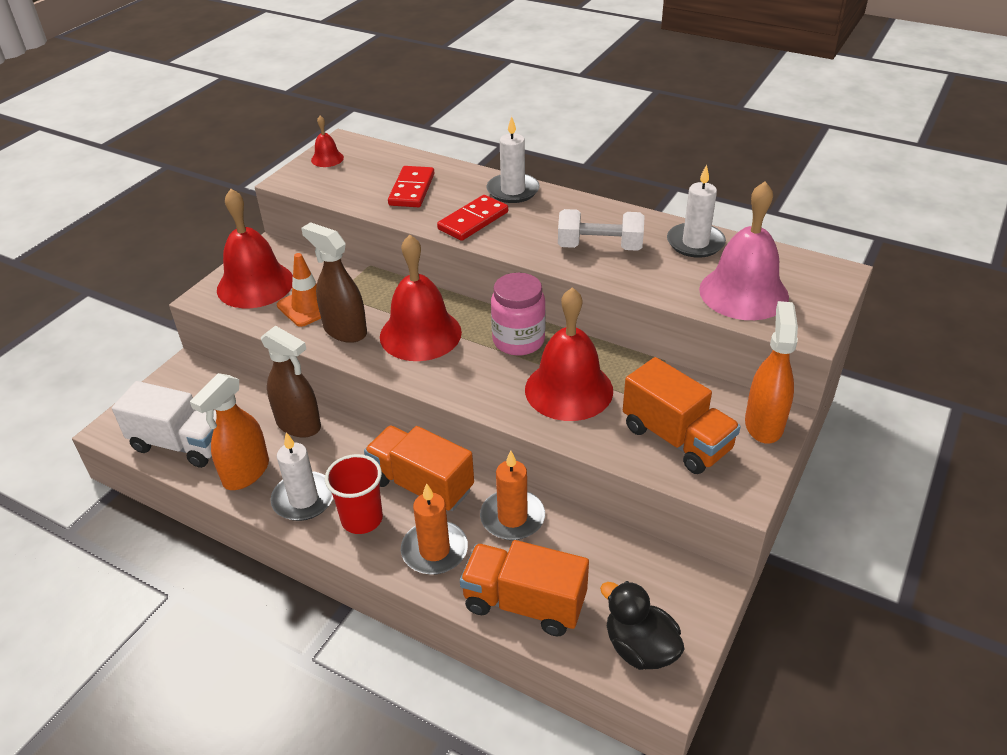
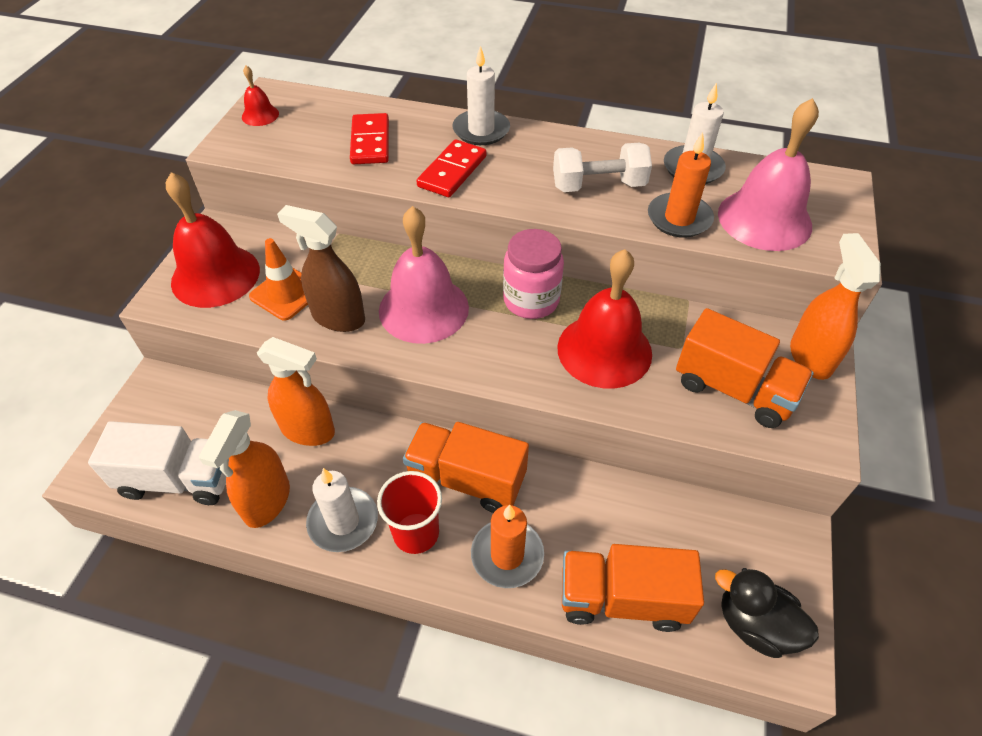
camera: 15 degrees left, 10 degrees up
(299, 424) = (308, 430): brown spray bottle -> orange spray bottle
(420, 334) = (423, 309): red bell -> pink bell
(512, 517) = (574, 498): orange candle -> orange candle (679, 218)

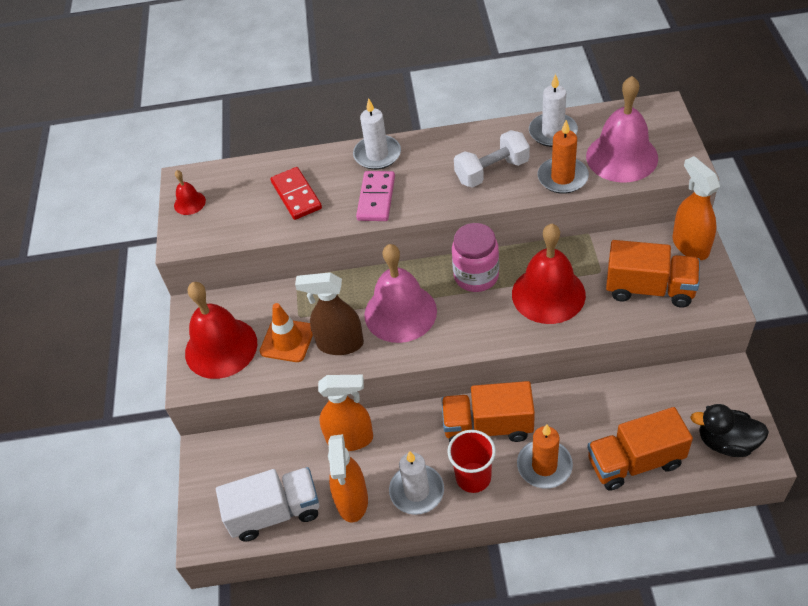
camera: 15 degrees left, 0 degrees up
(452, 171) = (376, 198): red domino -> pink domino

